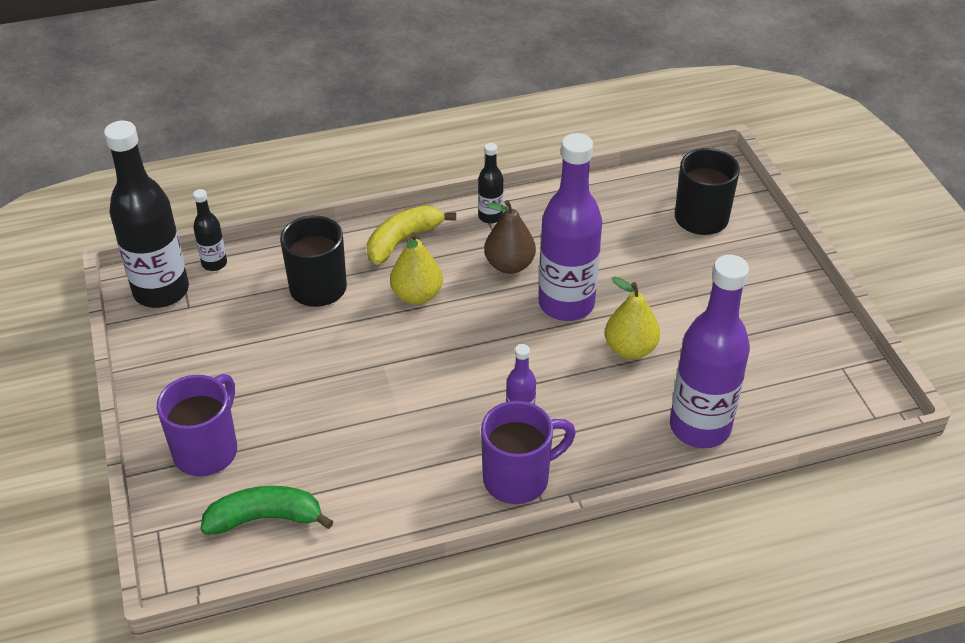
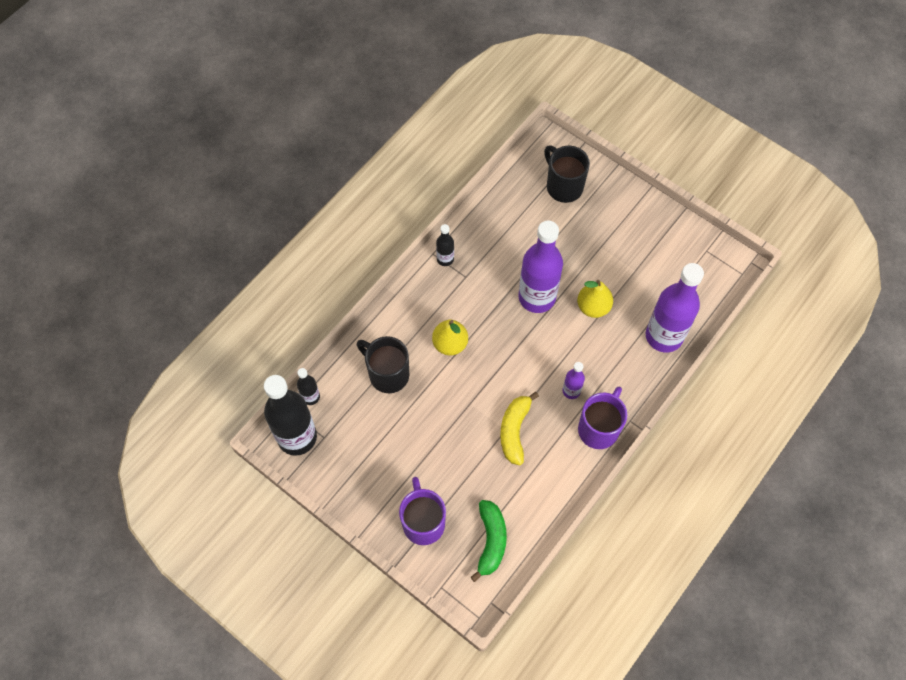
camera: 35 degrees left, 20 degrees up
(265, 518) = (491, 541): green banana -> green banana turned 135 degrees clockwise
(403, 240) = (409, 309): yellow banana -> yellow banana (514, 431)
(509, 265) = (484, 289): brown pear -> none

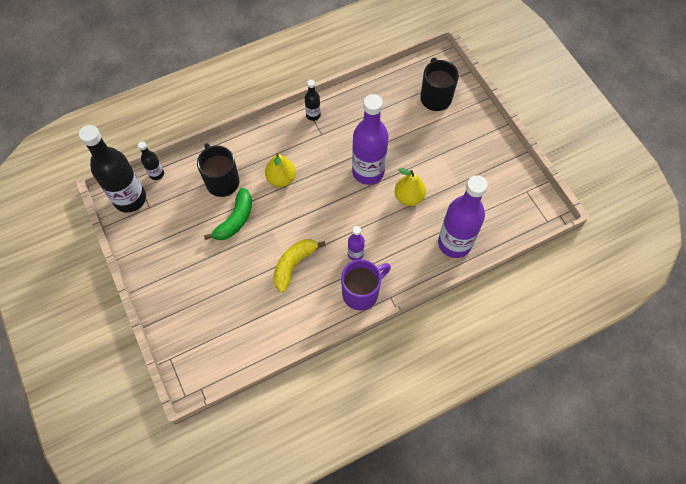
camera: 25 degrees right, 0 degrees up
(423, 522) = (185, 303): purple mug -> none
(491, 541) = (228, 341): green banana -> green banana (235, 220)

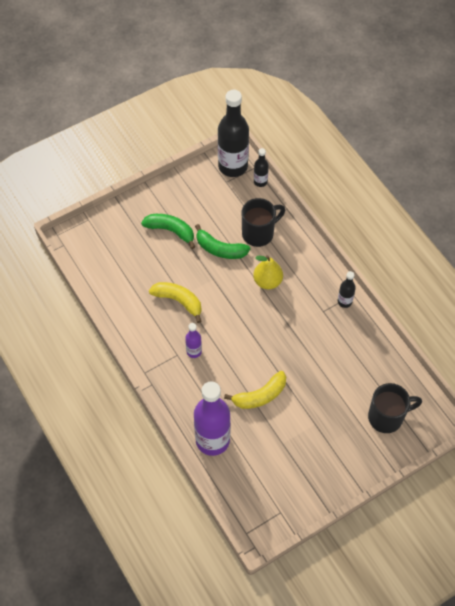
camera: 85 degrees right, 5 degrees down
(203, 267) = (171, 231): none -> green banana
(361, 292) = (155, 359): purple mug -> none
(368, 171) = (285, 356): purple bottle -> none
(409, 197) = (260, 396): yellow pear -> yellow banana

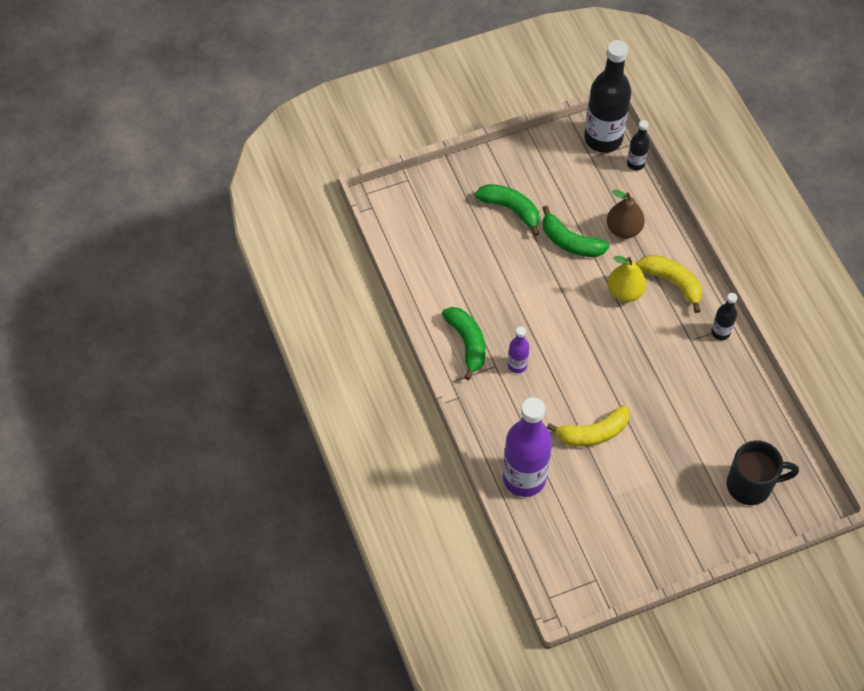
camera: 10 degrees right, 0 degrees up
(153, 340) = (467, 343): none -> green banana
(178, 301) = (507, 299): yellow banana -> yellow banana (672, 282)
(259, 233) = (623, 229): black mug -> brown pear

